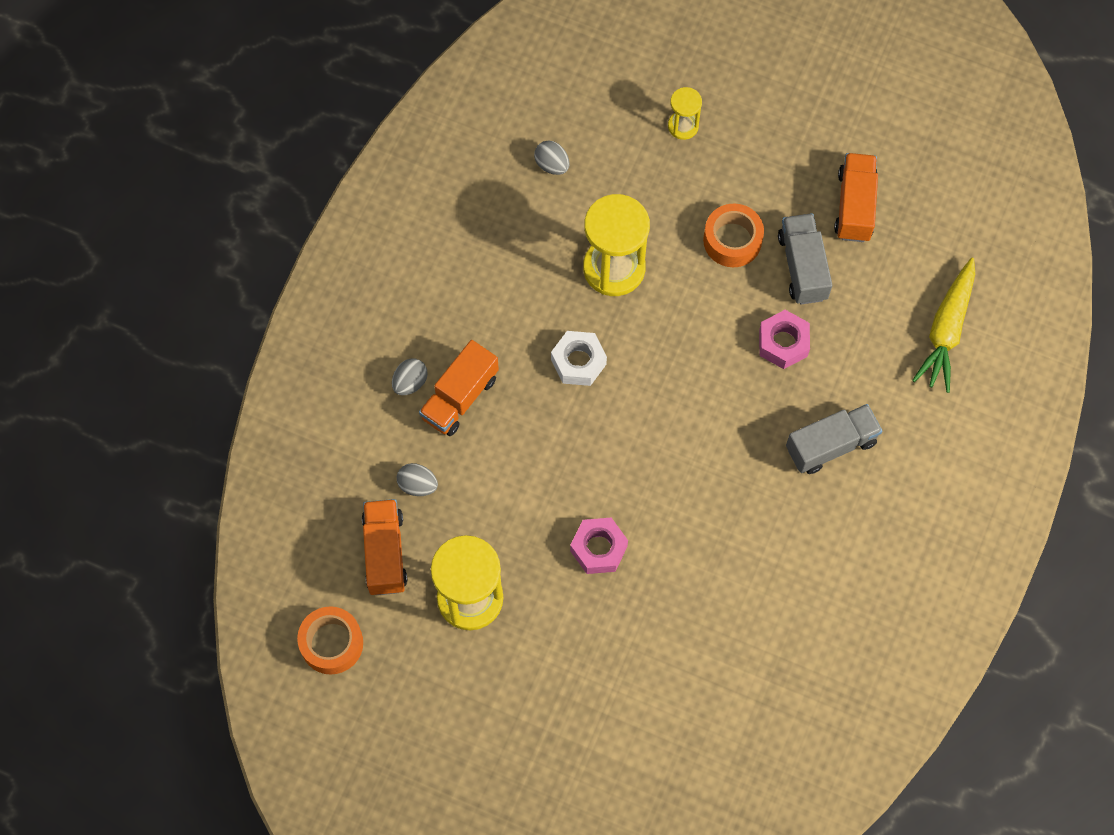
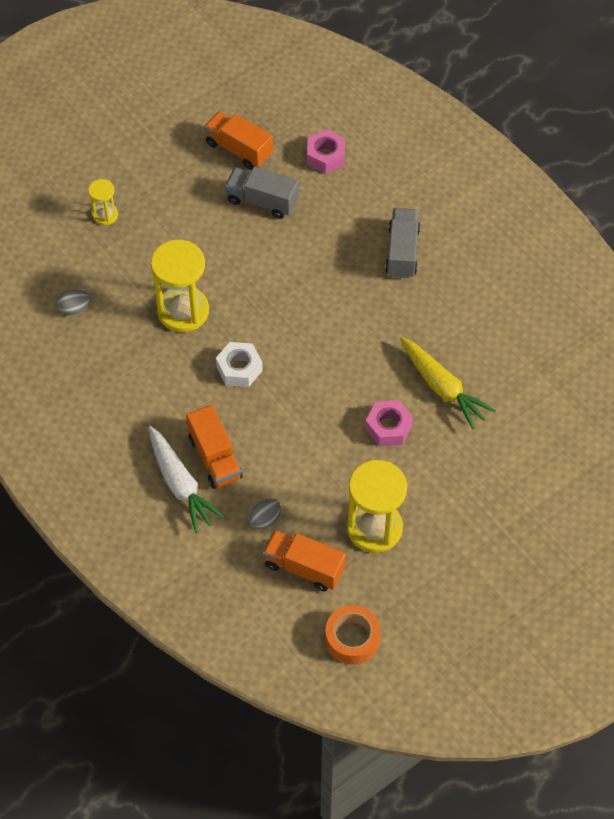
camera: 60 degrees left, 10 degrees down
(410, 382) = (180, 484): grey egg -> white carrot
(732, 240) = (213, 231): orange tape -> none
(783, 343) = (310, 241): pink nut -> pink nut (325, 156)
(946, 330) = (364, 146): yellow carrot -> yellow carrot (442, 387)

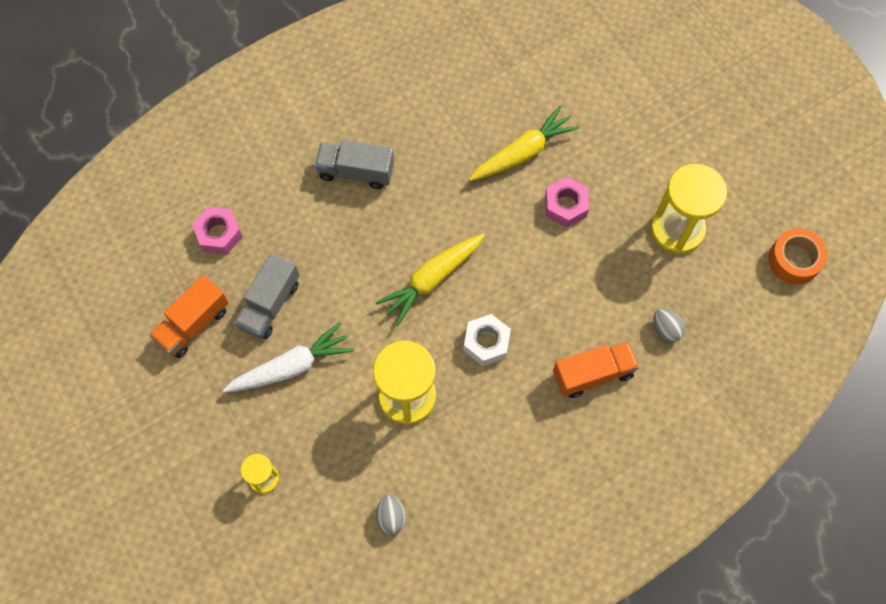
camera: 85 degrees left, 10 degrees up
(180, 484) = (623, 410): white carrot -> white carrot (291, 367)
(298, 321) = (432, 279): none -> yellow carrot
(304, 567) = (719, 297): orange truck -> none

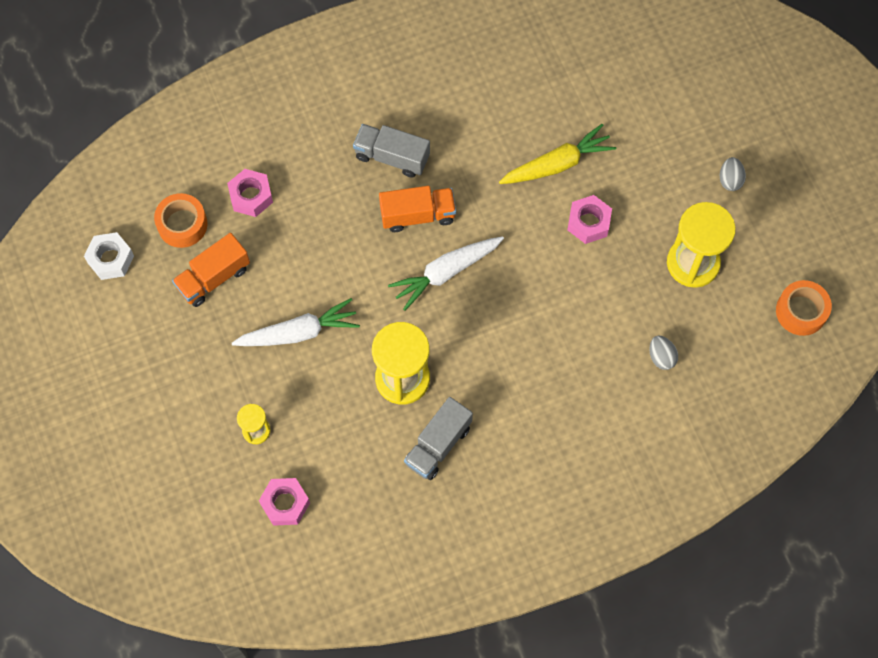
camera: 10 degrees right, 0 degrees up
(152, 274) = (182, 224): none -> orange tape
(270, 304) = (288, 271): grey truck -> grey truck (438, 445)
(307, 552) = (285, 504): none -> pink nut
(391, 517) = (368, 486): grey egg -> grey egg (730, 180)
(432, 279) = (446, 272): yellow carrot -> white carrot
(486, 343) = (487, 341): white nut -> white nut (110, 259)
(593, 374) = (583, 387): orange truck -> orange truck (418, 215)

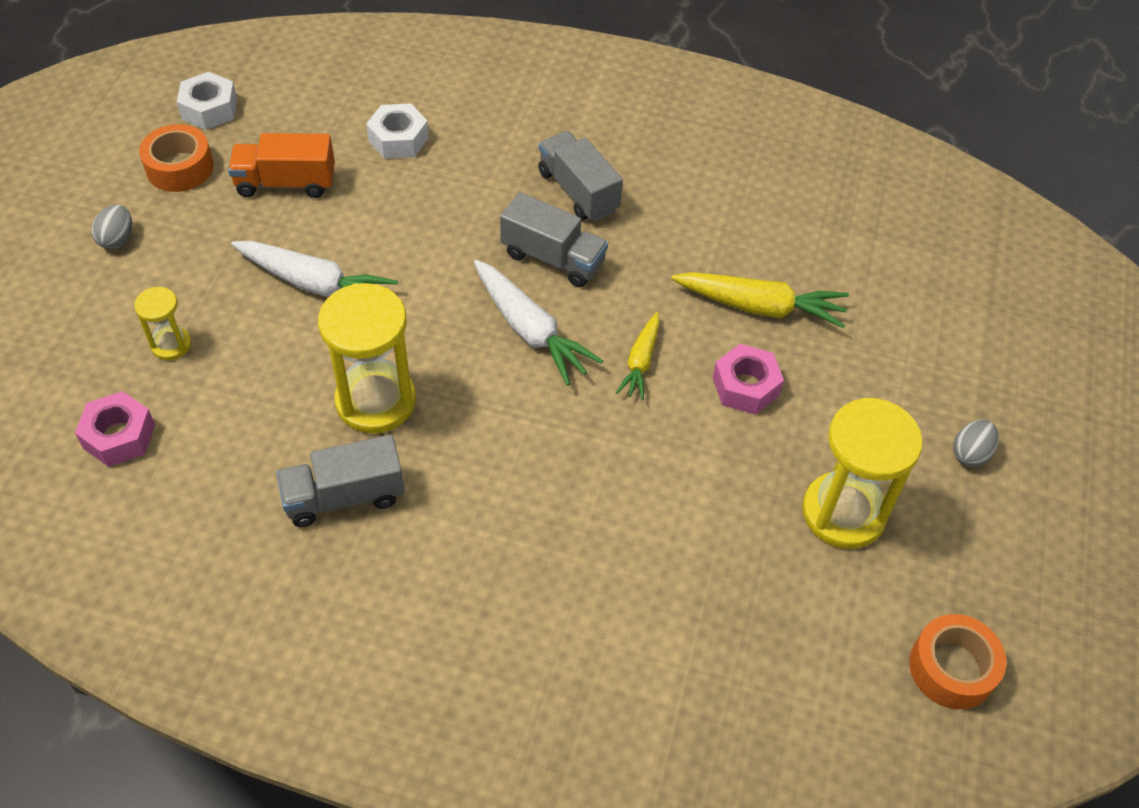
camera: 35 degrees right, 15 degrees down
(182, 224) = (307, 122): orange tape -> orange tape (180, 168)
(251, 196) = (398, 139): pink nut -> white nut
(418, 215) = (553, 258): orange truck -> grey truck
(446, 272) = (530, 330): white carrot -> white carrot turned 135 degrees counterclockwise
(522, 248) = (640, 362): none -> yellow carrot
(661, 357) = (709, 591): grey egg -> grey egg (117, 239)

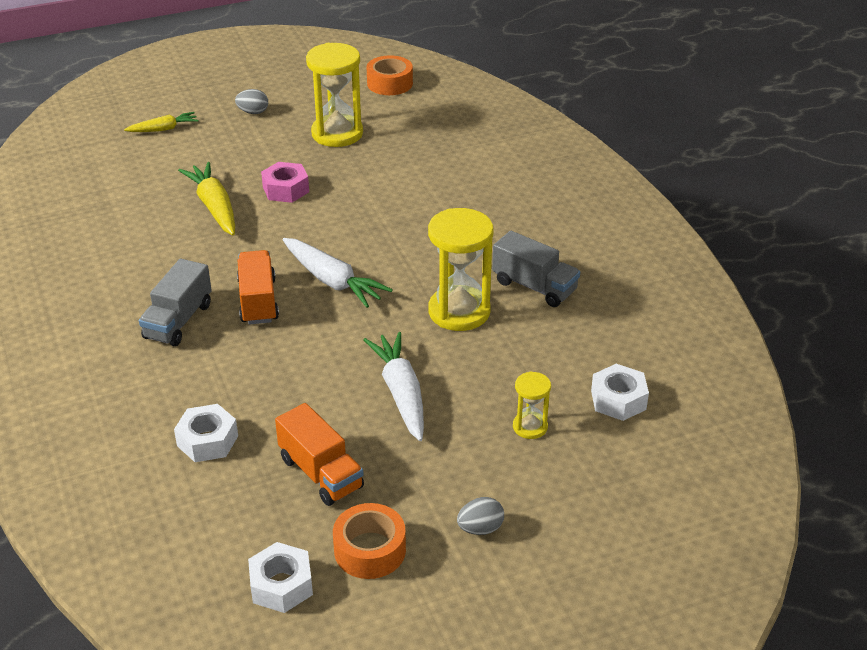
camera: 125 degrees left, 15 degrees down
(119, 436) = (618, 400): pink nut -> white nut
(530, 330) = (332, 281): white carrot -> white carrot turned 120 degrees clockwise
(553, 258) = (258, 301): grey truck -> orange truck
(640, 362) = (309, 230): yellow carrot -> yellow carrot (163, 129)

